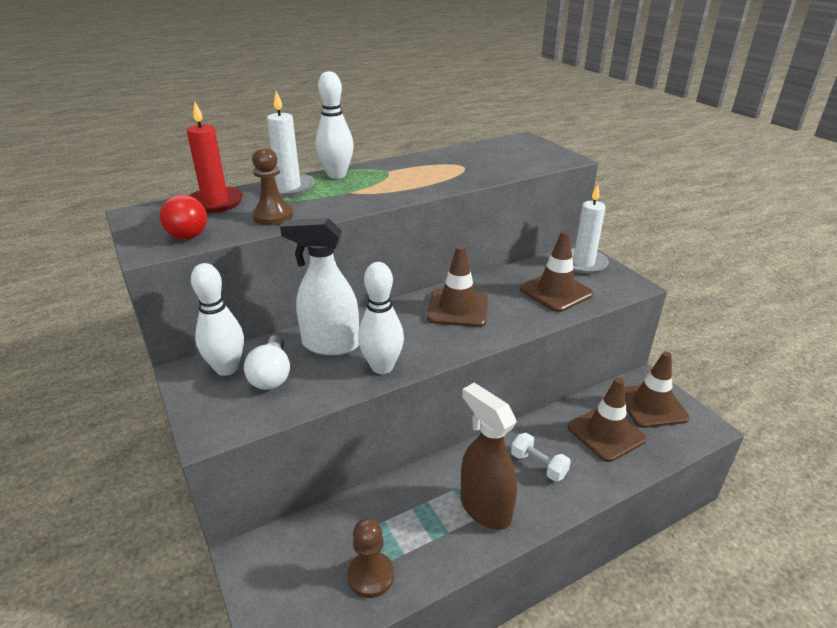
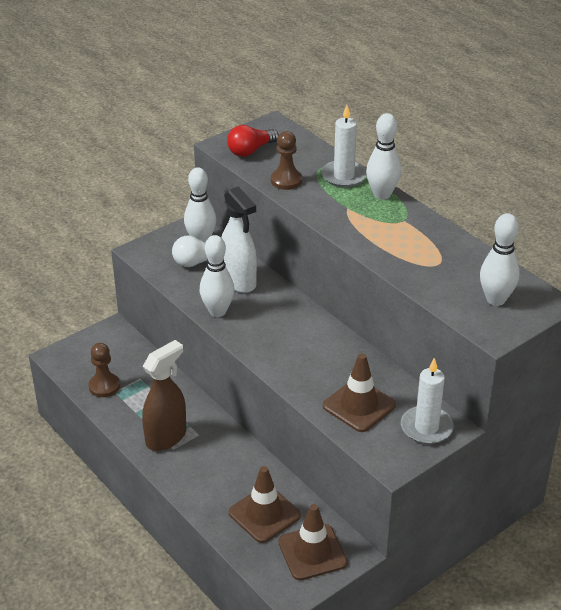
camera: 80 degrees right, 5 degrees up
(215, 202) = (302, 150): red candle -> none
(330, 345) = (239, 281): white spray bottle -> white spray bottle turned 150 degrees clockwise
(458, 308) = (310, 343): brown traffic cone -> none
(519, 153) = (495, 299): none -> white bowling pin
(538, 465) = (216, 467): white dumbbell -> none

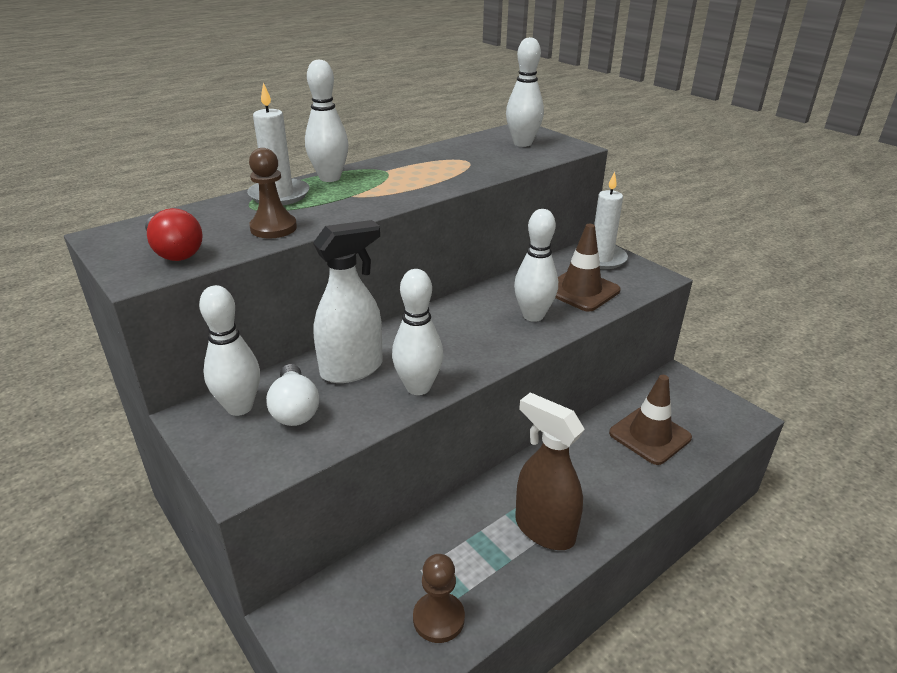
camera: 90 degrees left, 5 degrees down
(312, 552) = (688, 402): brown traffic cone -> none
(313, 372) = (533, 316): none -> white bowling pin

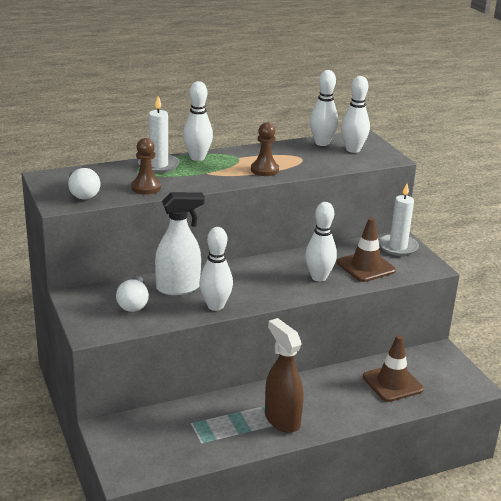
camera: 15 degrees right, 5 degrees down
(174, 252) = (82, 193): red light bulb -> white light bulb
(239, 407) = (101, 296): white bowling pin -> white bowling pin (322, 143)
(438, 618) = (191, 448): brown pawn -> brown pawn (264, 170)

